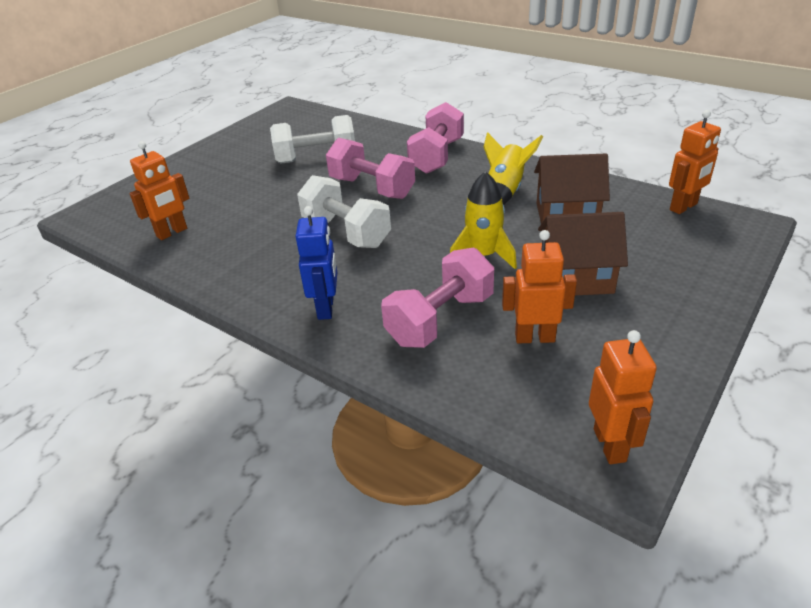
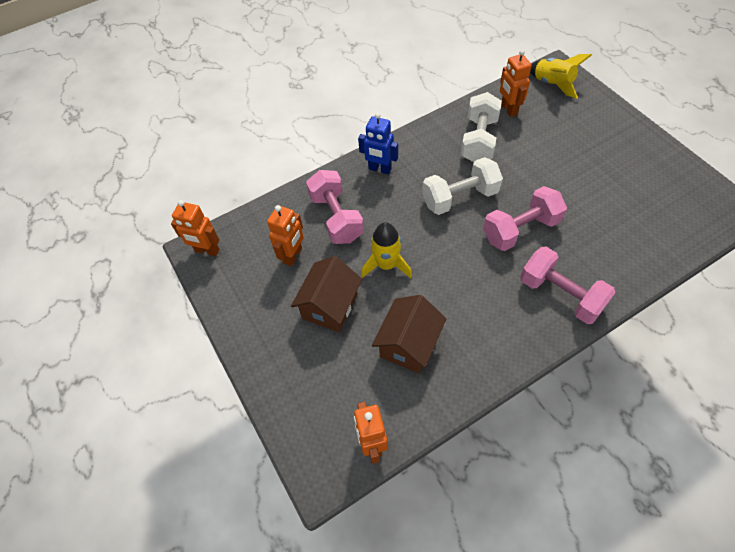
camera: 115 degrees right, 20 degrees up
(316, 158) = (595, 206): white dumbbell -> white dumbbell (479, 140)
(505, 191) = (468, 319): yellow rocket -> yellow rocket (552, 84)

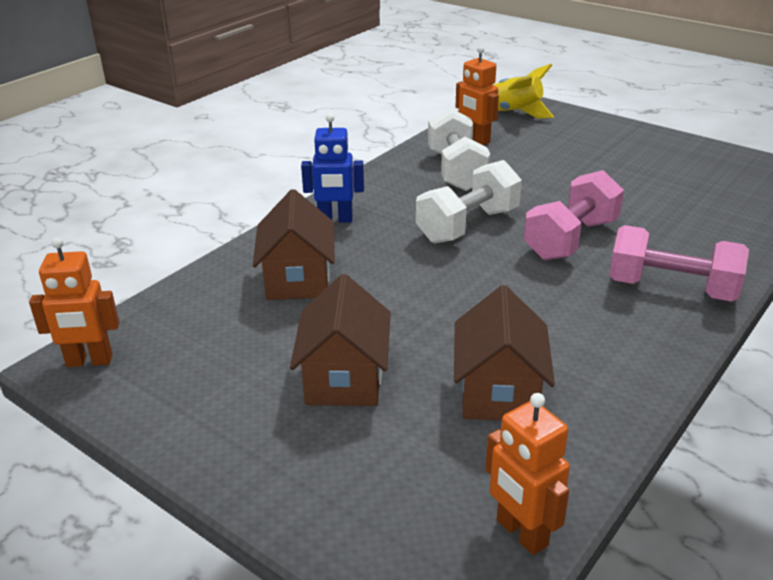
camera: 25 degrees left, 25 degrees down
(293, 255) = (248, 335): orange robot -> none
(336, 218) = (297, 279): pink dumbbell -> brown house
(386, 265) = (406, 312): yellow rocket -> none

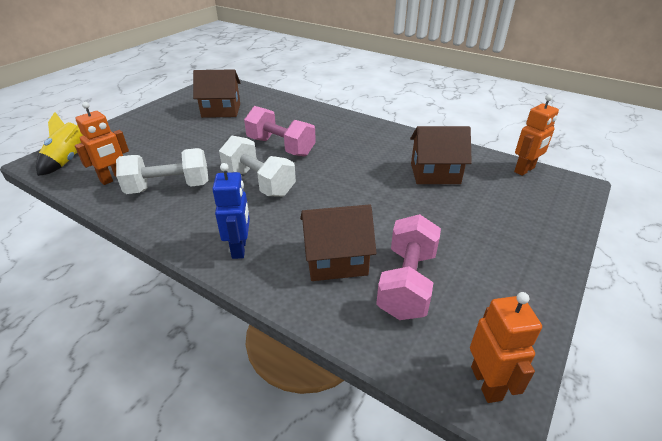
camera: 95 degrees left, 5 degrees up
(344, 378) = (446, 227): brown house -> brown house (221, 110)
(671, 289) = (332, 124): pink dumbbell -> pink dumbbell (407, 283)

